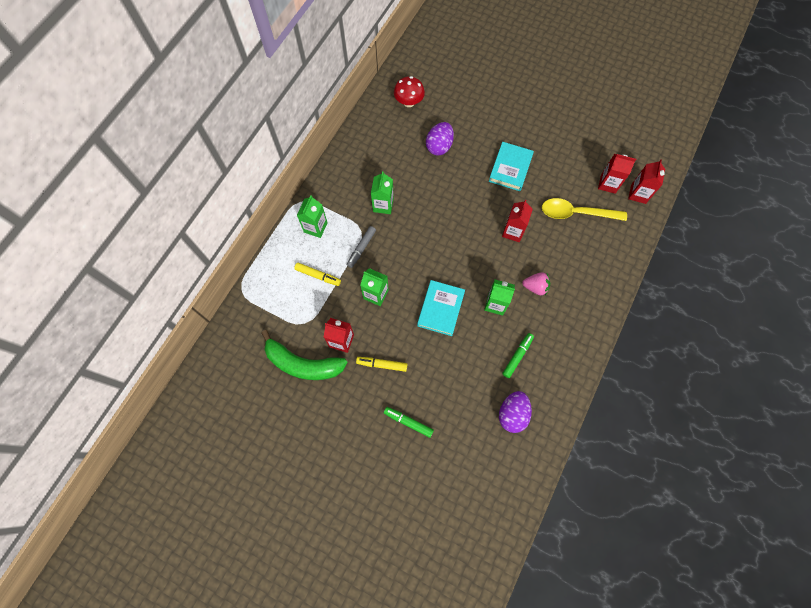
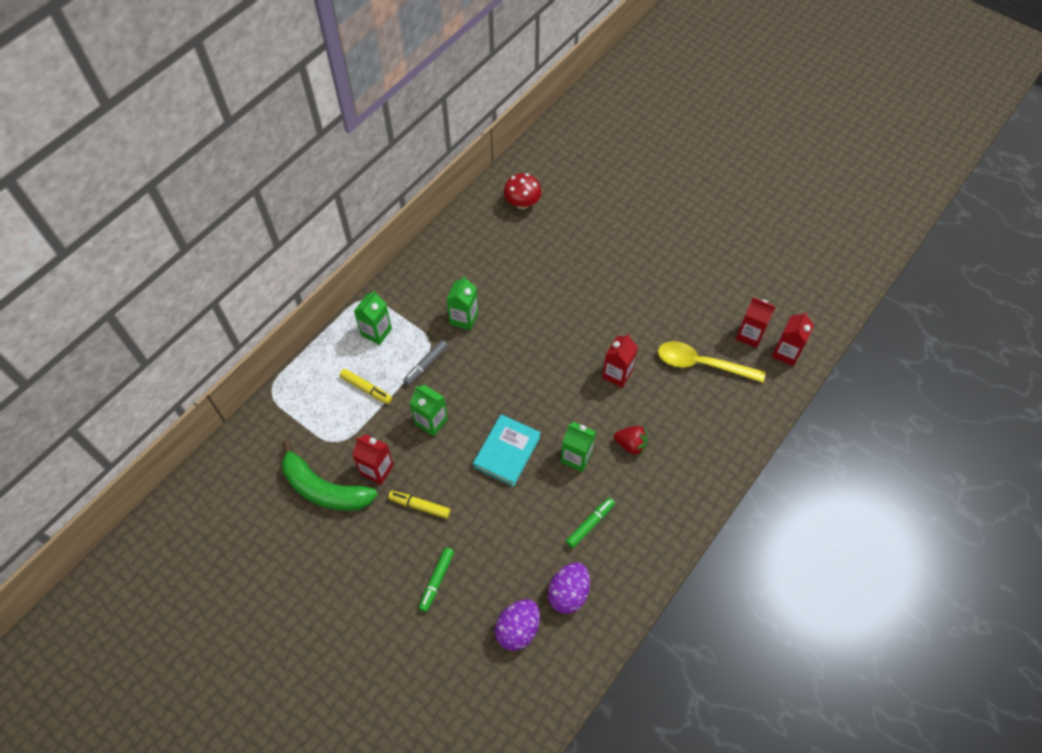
camera: 10 degrees right, 10 degrees down
(408, 422) = (436, 580): green marker -> green marker turned 105 degrees counterclockwise
(439, 146) = (548, 260): purple egg -> purple egg (518, 629)
(510, 168) = (630, 298): turquoise book -> none
(535, 287) = (631, 444): pink strawberry -> red strawberry

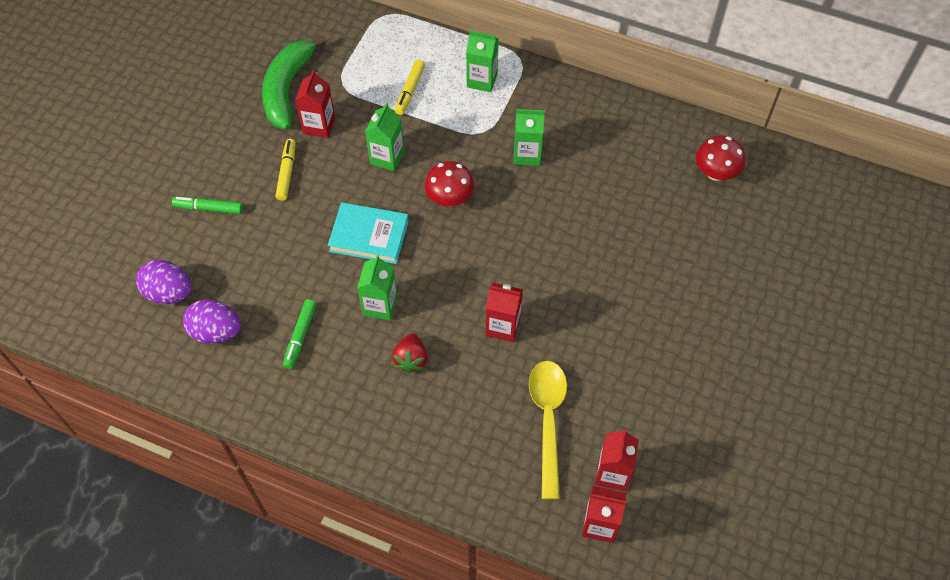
camera: 75 degrees right, 0 degrees up
(426, 365) = (455, 135): grey marker -> none
(488, 383) = (449, 198): none -> red mushroom
(590, 524) = (300, 336): green marker -> green marker turned 75 degrees clockwise

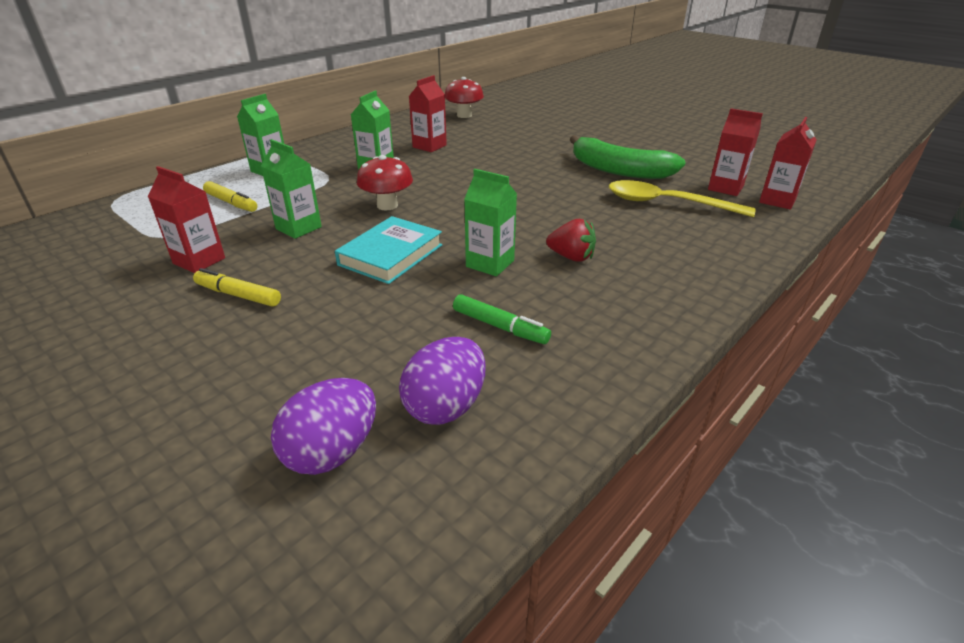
camera: 70 degrees left, 25 degrees down
(209, 208) = (215, 375): green marker -> none
(287, 89) = (111, 273): green banana -> green banana (619, 170)
(503, 326) = (555, 206): red carton -> red carton (429, 146)

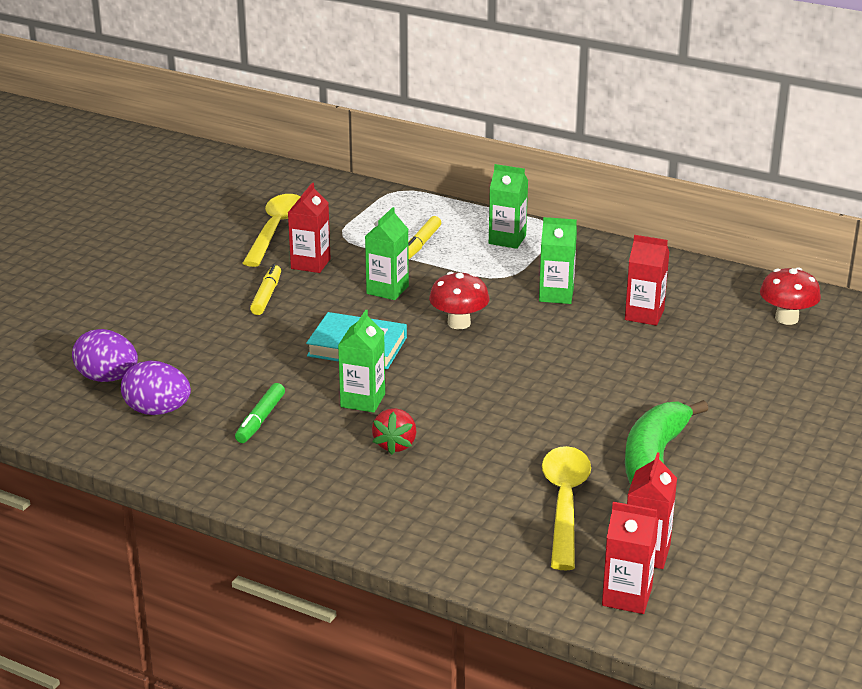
camera: 75 degrees right, 5 degrees down
(92, 273) = (275, 229): none -> yellow spoon

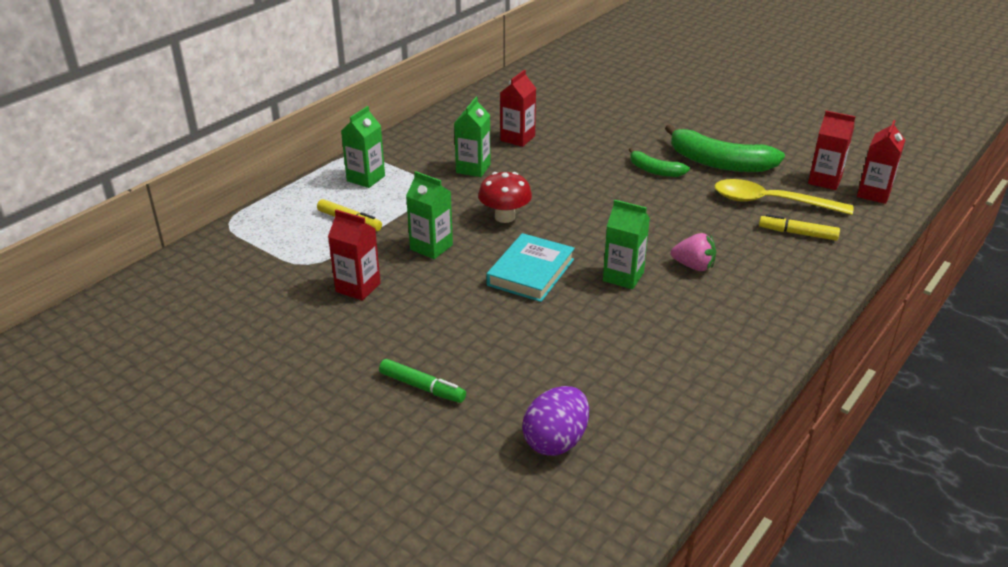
camera: 80 degrees left, 5 degrees up
(157, 411) = (627, 403): purple egg -> none
(260, 419) = (649, 336): green marker -> green marker (422, 387)
(266, 296) = (414, 319): yellow marker -> yellow marker (797, 233)
(275, 229) = (267, 305): yellow spoon -> none
(395, 445) = (693, 266): red strawberry -> pink strawberry
(609, 413) = (655, 170): none -> green banana
(786, 318) = (539, 91): red mushroom -> none

